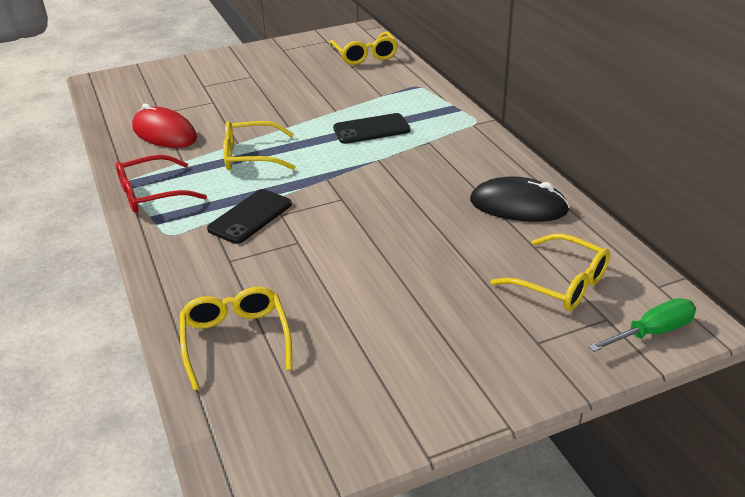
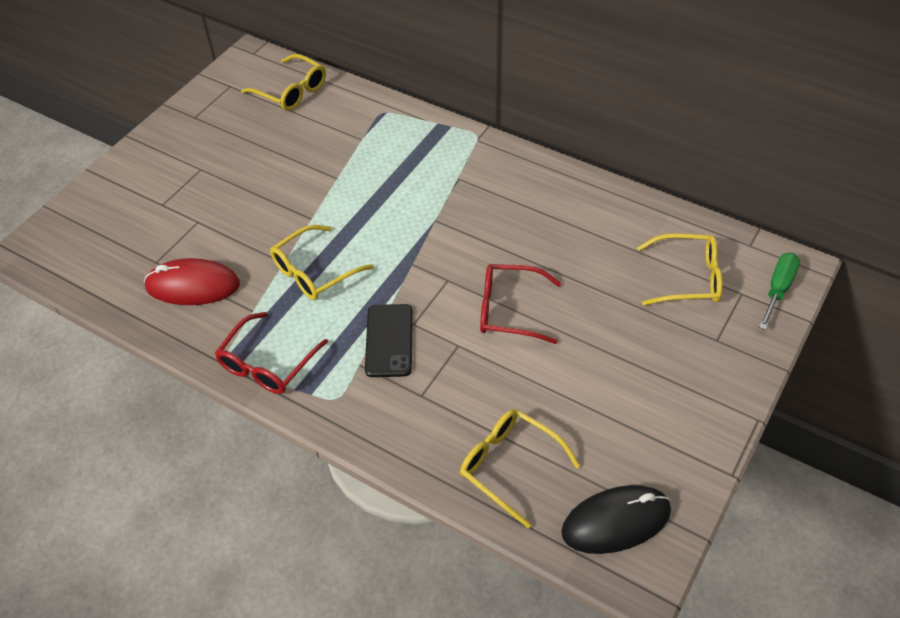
camera: 35 degrees left, 15 degrees up
(367, 238) = (510, 310): none -> red glasses
(371, 129) = (394, 186): black phone -> none
(518, 206) = (594, 216): black mouse -> black mouse (616, 521)

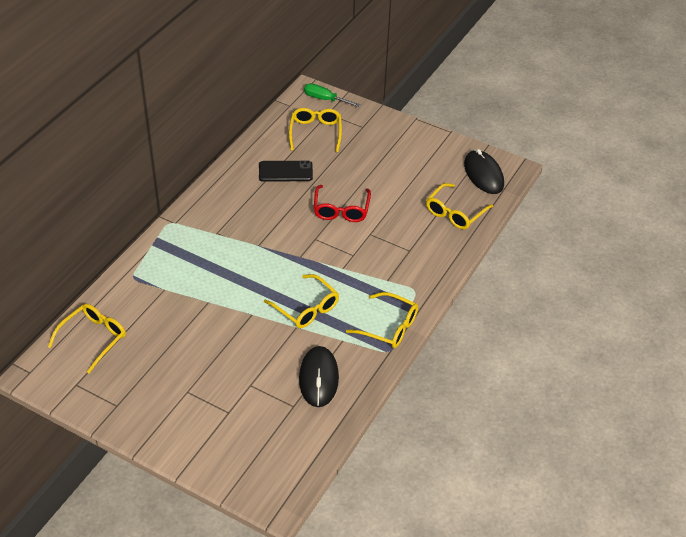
camera: 95 degrees left, 5 degrees down
(193, 286) = (318, 378): red mouse -> black mouse
(268, 363) = (388, 327): red glasses -> yellow glasses
(389, 340) = (367, 266): black phone -> black phone (285, 171)

